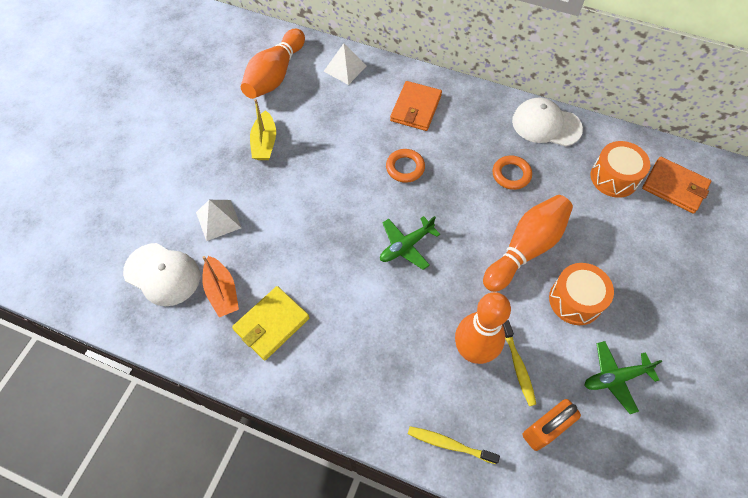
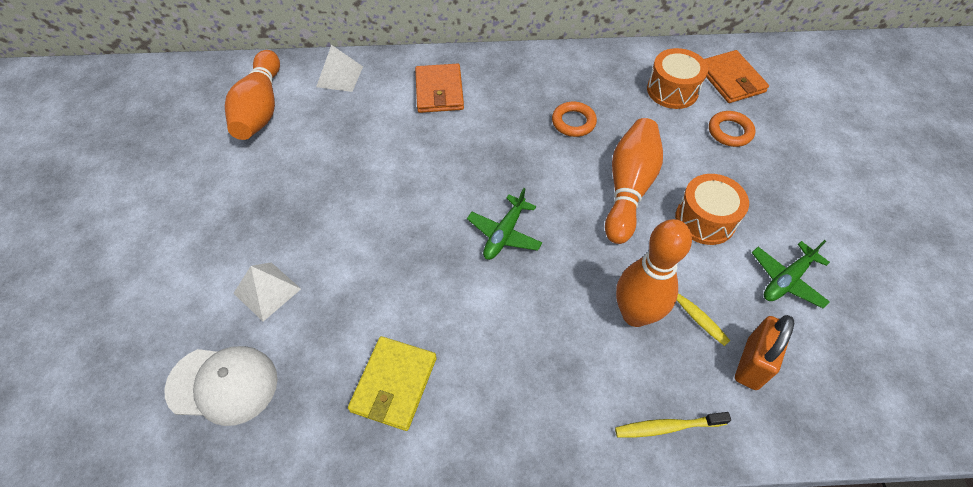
camera: 25 degrees left, 5 degrees down
(222, 292) = (313, 373): orange boat -> none
(264, 143) = (283, 184): yellow boat -> none
(405, 168) = (460, 154): orange ring -> orange ring (730, 132)
(546, 125) = (580, 64): white cap -> none
(674, 187) = (731, 79): orange wallet -> orange wallet turned 60 degrees clockwise

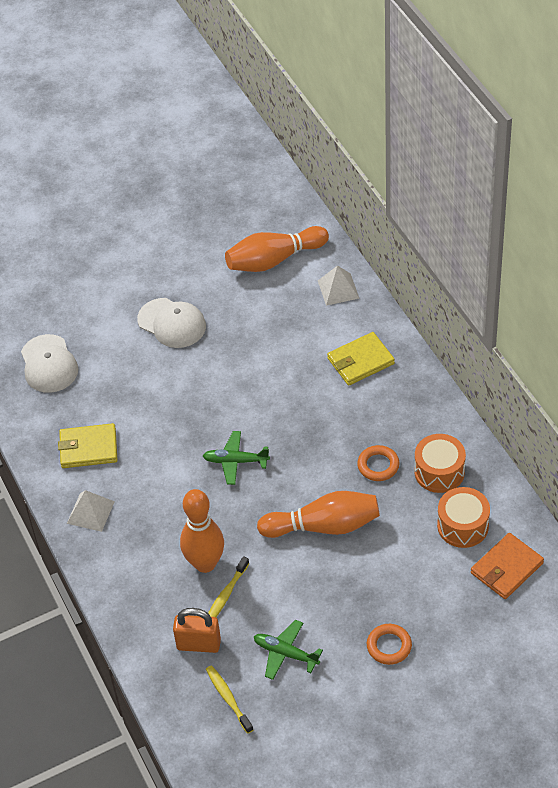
camera: 70 degrees right, 5 degrees down
(267, 291) = (121, 350): white pyramid -> white pyramid (90, 512)
(269, 225) = (172, 323): none -> white cap
(439, 91) = (360, 361): orange wallet -> yellow wallet
(667, 427) = (127, 605): yellow toothbrush -> yellow toothbrush (228, 698)
(705, 220) = (318, 586): orange drum -> orange drum (439, 472)
(730, 132) = (433, 582): orange ring -> orange ring (389, 646)

